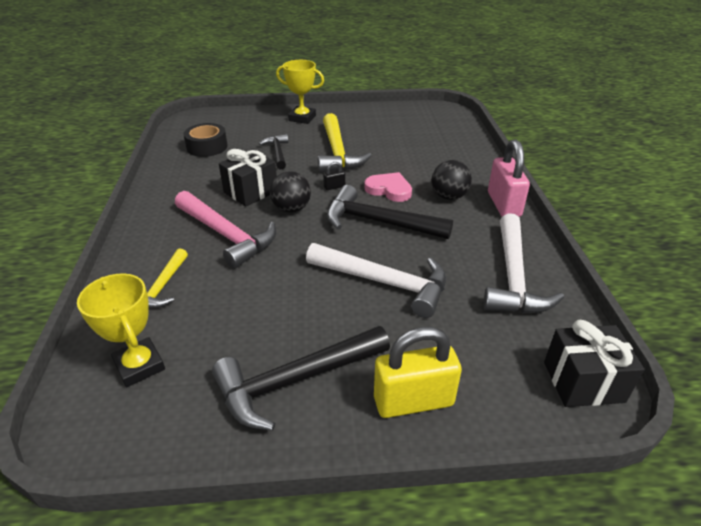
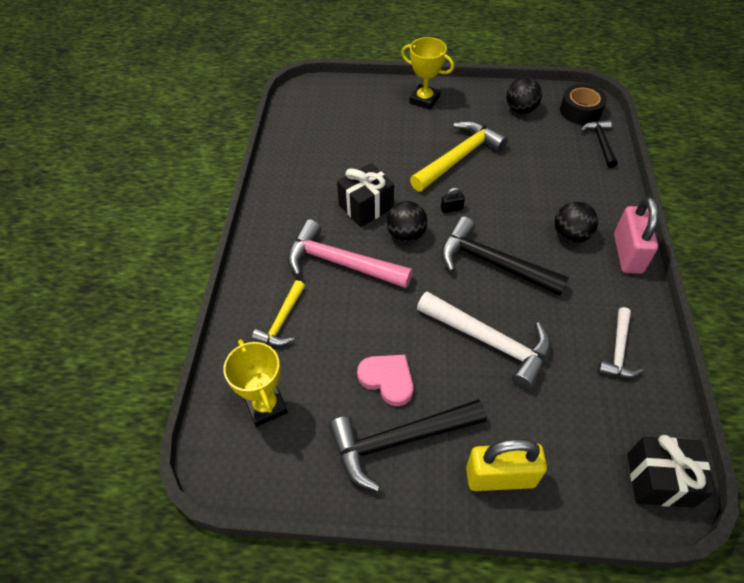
camera: 10 degrees right, 15 degrees up
(207, 147) = (322, 136): black tape -> black tape (580, 111)
(226, 235) = (341, 263): pink hammer -> pink hammer turned 150 degrees clockwise
(277, 153) = (395, 152): black hammer -> black hammer (601, 143)
(337, 152) = (459, 158): yellow hammer -> yellow hammer turned 135 degrees counterclockwise
(388, 119) = (520, 110): none -> black ball
(389, 189) = (508, 219): pink heart -> pink heart (387, 379)
(513, 276) = (618, 350): white hammer -> white hammer, size x0.57

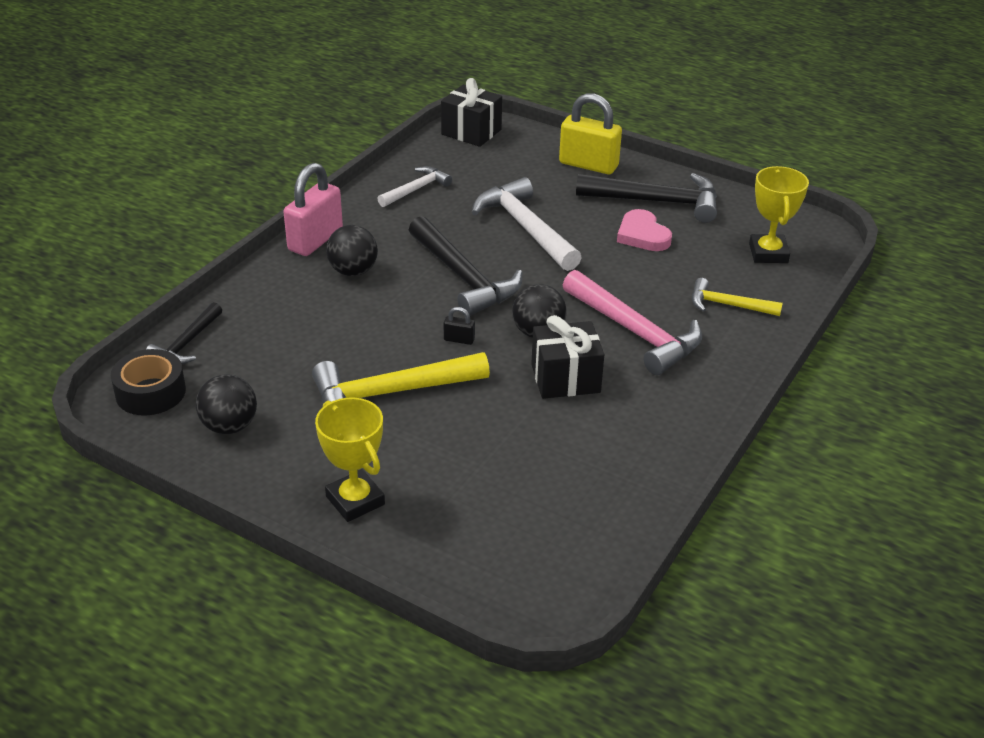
camera: 155 degrees left, 15 degrees down
(282, 321) = (728, 305): yellow hammer -> yellow hammer turned 120 degrees counterclockwise

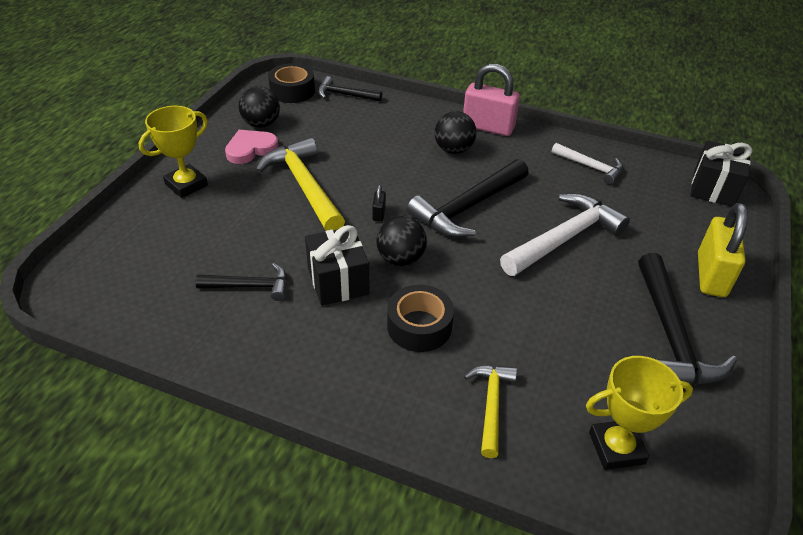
camera: 80 degrees right, 5 degrees up
(564, 443) = (250, 286): none -> black hammer
(635, 332) = (419, 326): pink hammer -> black tape
(642, 235) = (596, 325): pink heart -> pink heart (250, 149)

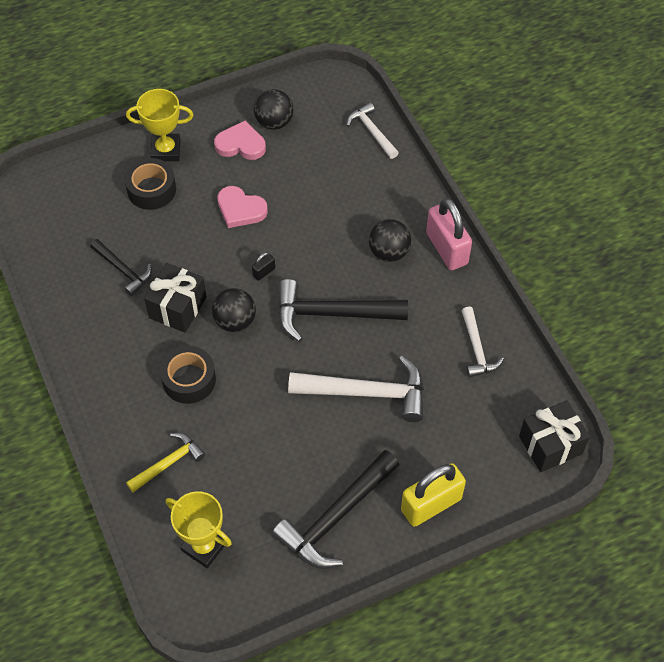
camera: 45 degrees right, 15 degrees up
(292, 91) = (335, 99): black tape -> black tape (151, 189)
(304, 186) = (240, 209): yellow hammer -> pink heart
(345, 95) = (372, 132): black hammer -> white hammer

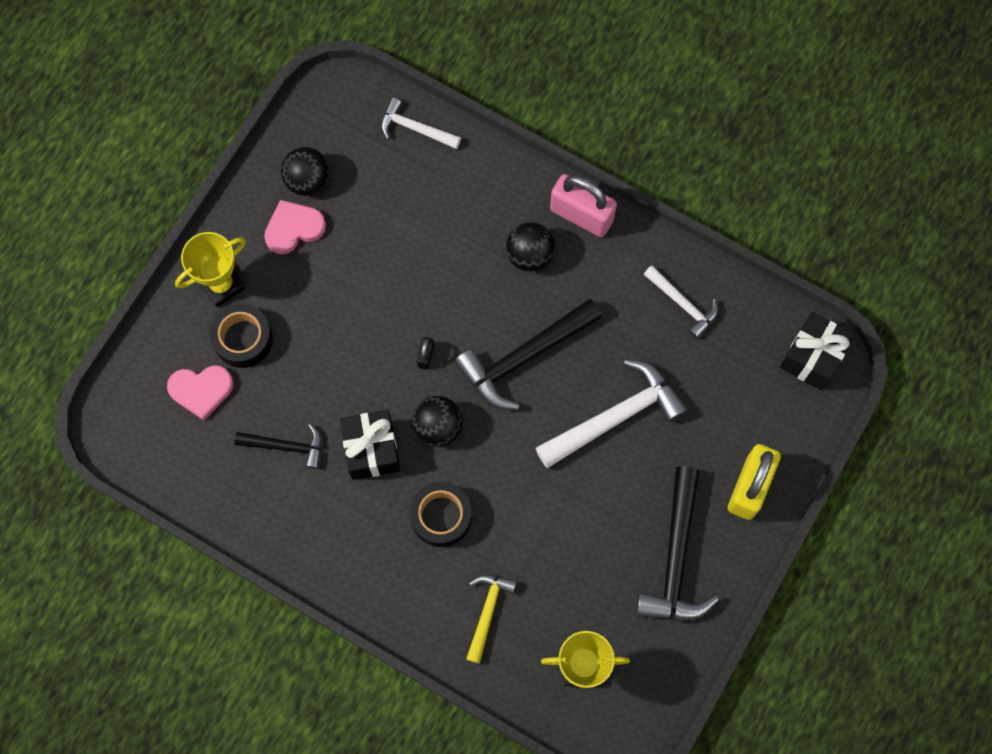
camera: 35 degrees left, 15 degrees up
(240, 209) = (350, 302): pink heart -> pink heart (201, 390)

